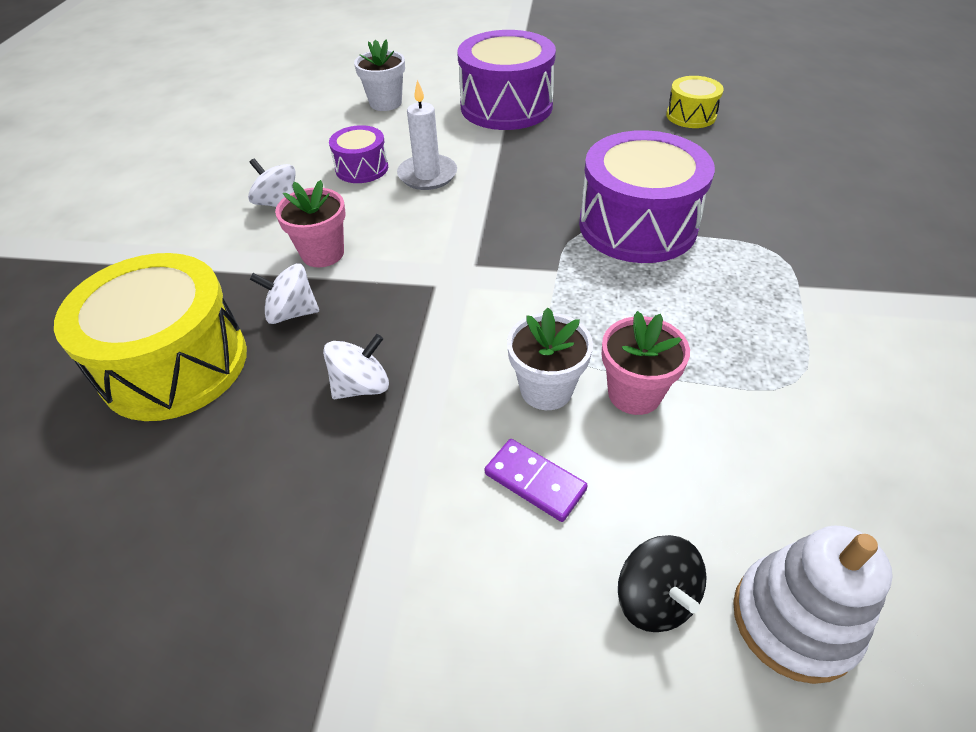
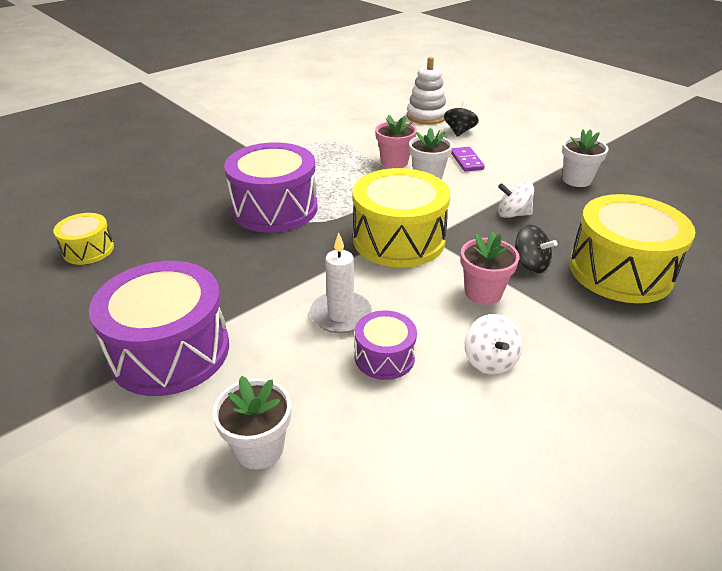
camera: 140 degrees left, 10 degrees down
(292, 313) = (530, 264): white spinning top -> black spinning top
(299, 561) = (576, 180): none -> white flower pot
(463, 263) = (399, 239): none -> yellow drum

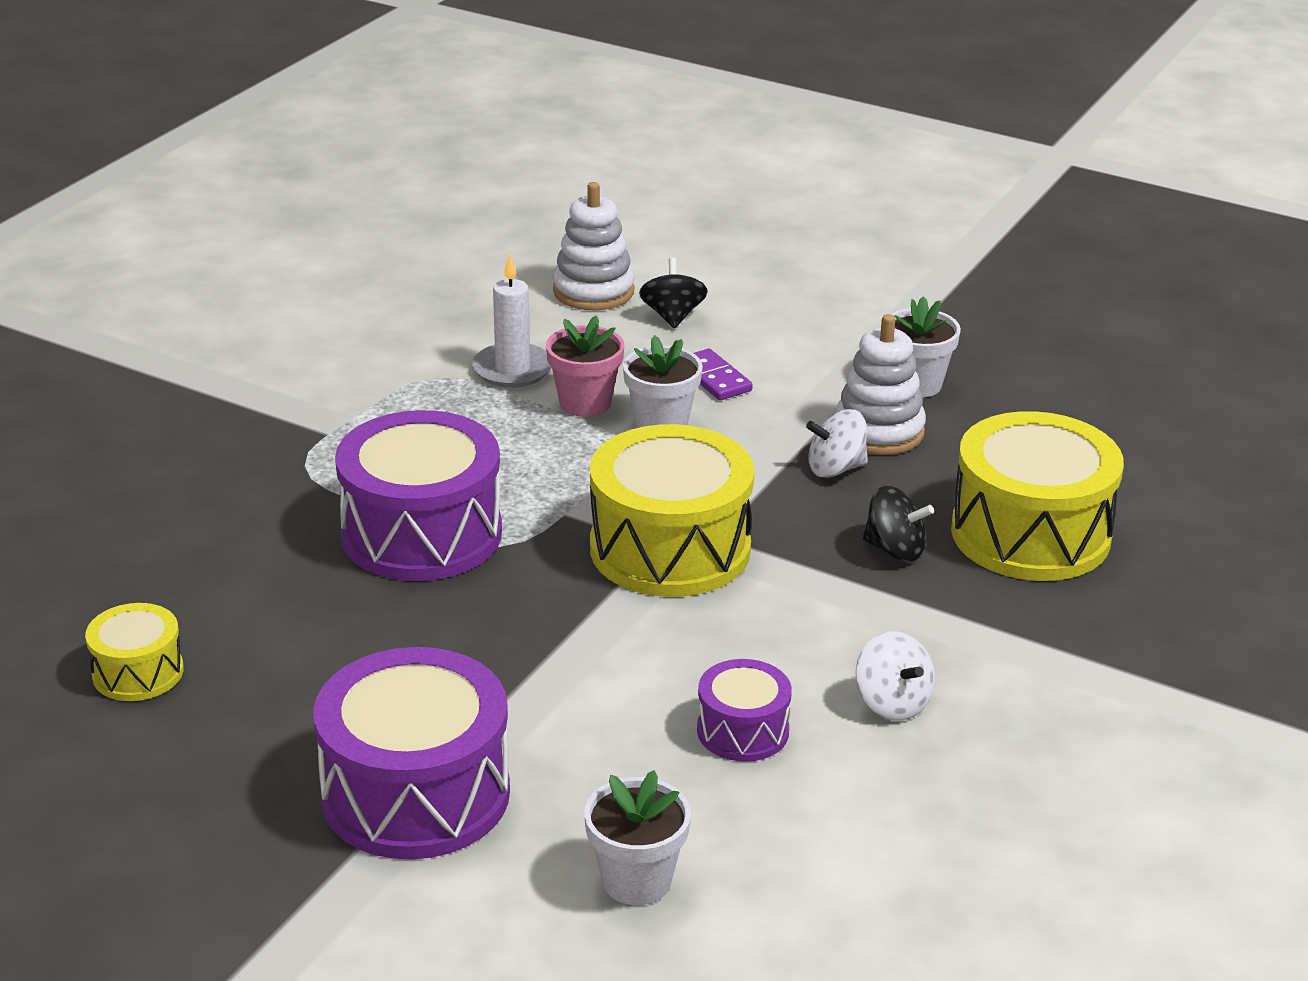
camera: 20 degrees left, 5 degrees down
(341, 315) = (645, 686): white candle -> white candle (512, 369)
(483, 292) = (842, 608): pink flower pot -> none
(546, 199) = (879, 431): none -> white stacking toy

